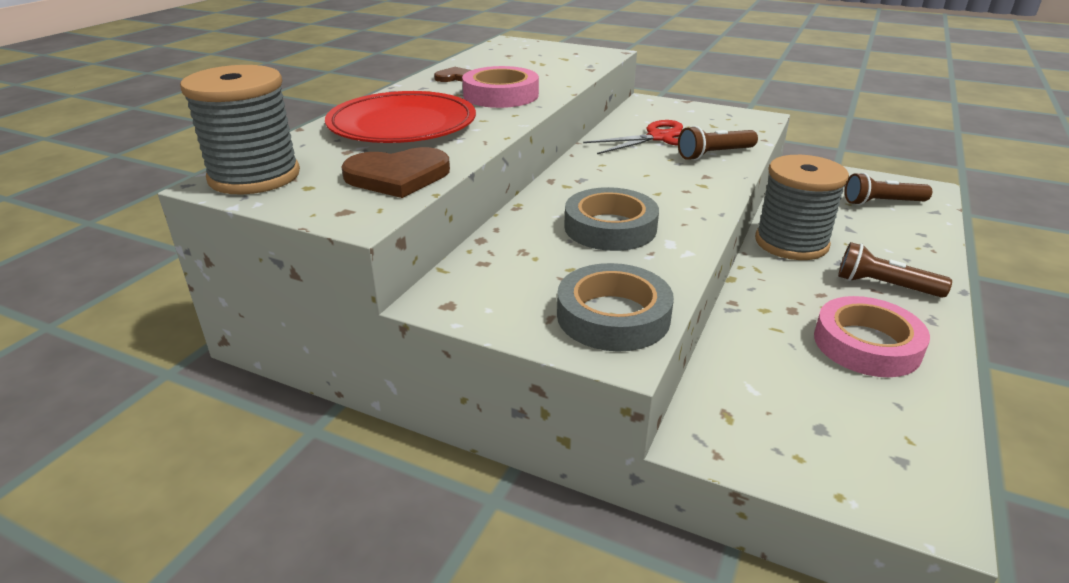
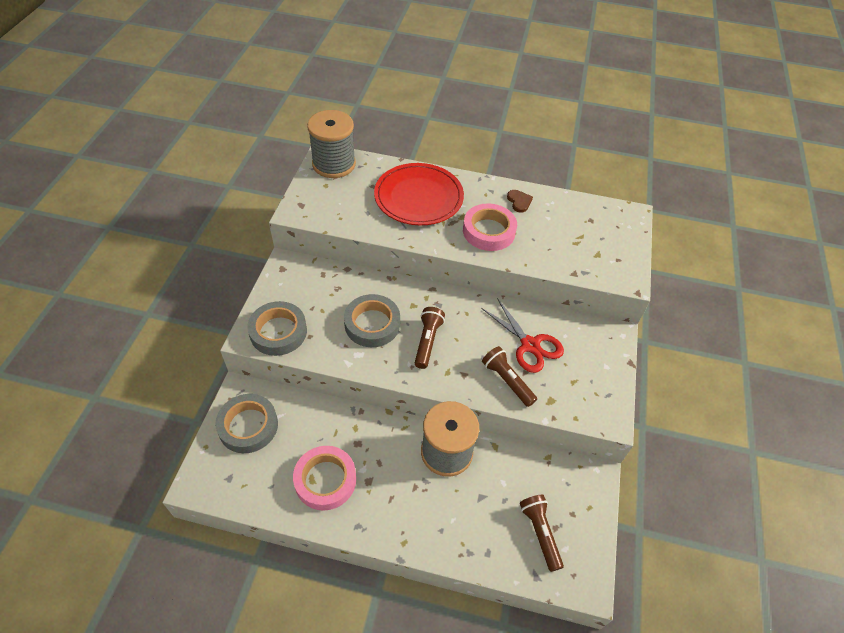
camera: 75 degrees right, 20 degrees up
(398, 176) = (343, 213): brown heart -> none
(780, 429) = (248, 426): none -> grey tape
(884, 286) = (397, 505): brown flashlight -> brown flashlight (427, 341)

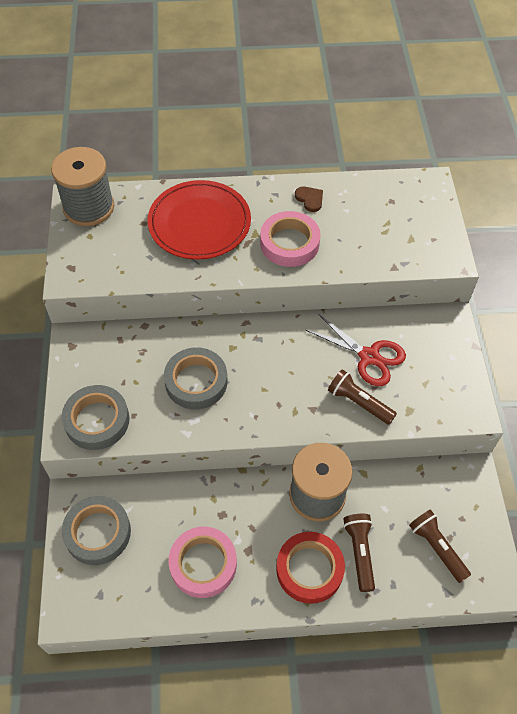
camera: 15 degrees left, 5 degrees up
(416, 514) = (309, 569): none -> red tape
(427, 341) = (262, 384): brown flashlight -> brown flashlight (359, 553)

